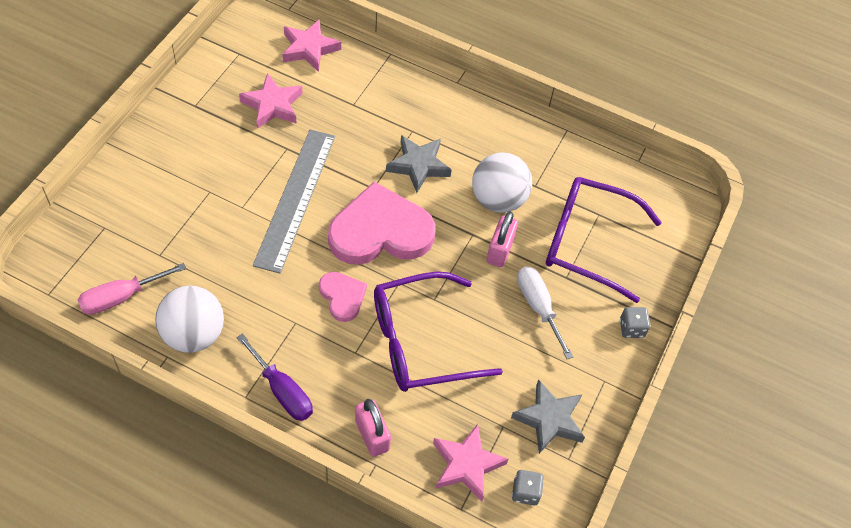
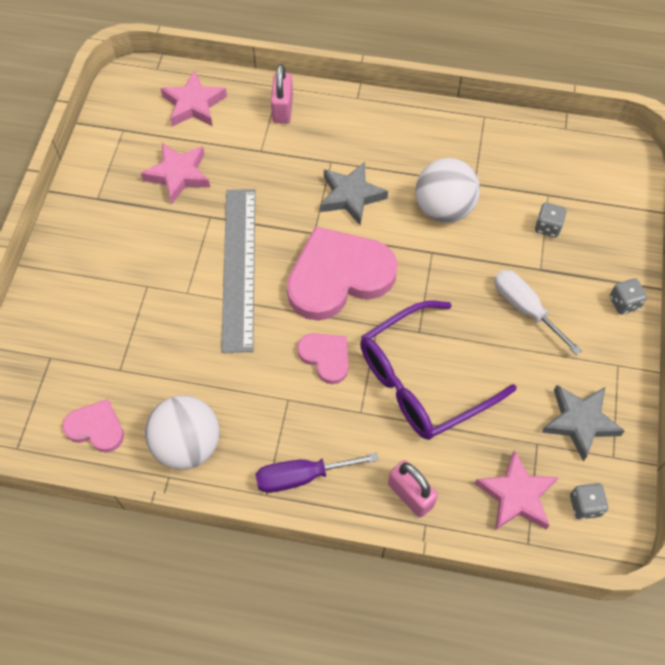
camera: 10 degrees left, 5 degrees up
(121, 297) = (96, 428): pink screwdriver -> pink heart
(282, 391) = (301, 476): purple screwdriver -> purple screwdriver turned 135 degrees clockwise
(499, 250) = (465, 261): pink padlock -> pink padlock (282, 109)
(587, 242) = (547, 227): purple glasses -> grey dice

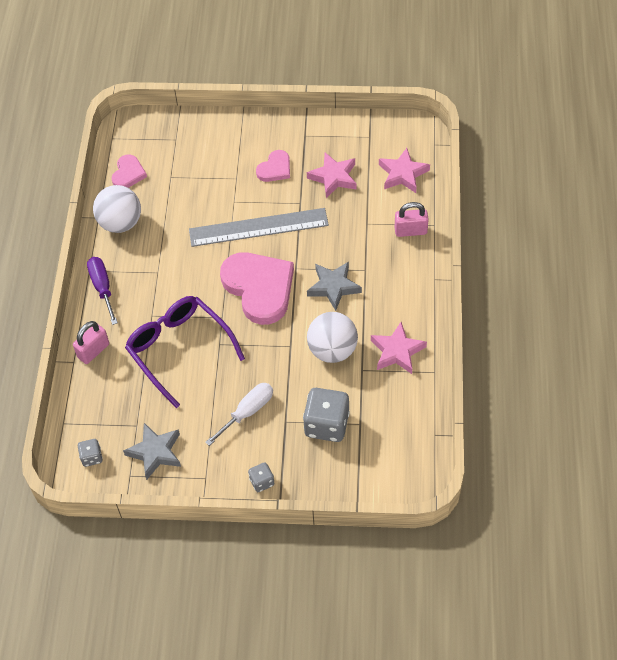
camera: 85 degrees right, 5 degrees down
(326, 357) = (191, 289): pink heart -> pink heart (275, 169)
(516, 495) = (96, 414): pink star -> pink star (397, 351)
(547, 227) = (326, 424): grey dice -> grey dice, size x1.99

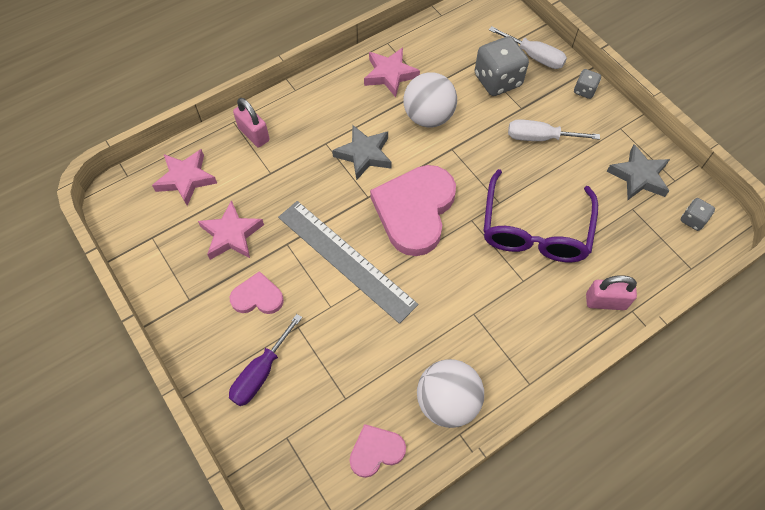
camera: 130 degrees left, 5 degrees up
(102, 288) = (536, 352): purple screwdriver -> purple screwdriver (261, 372)
(328, 472) = (534, 56): none -> white screwdriver

